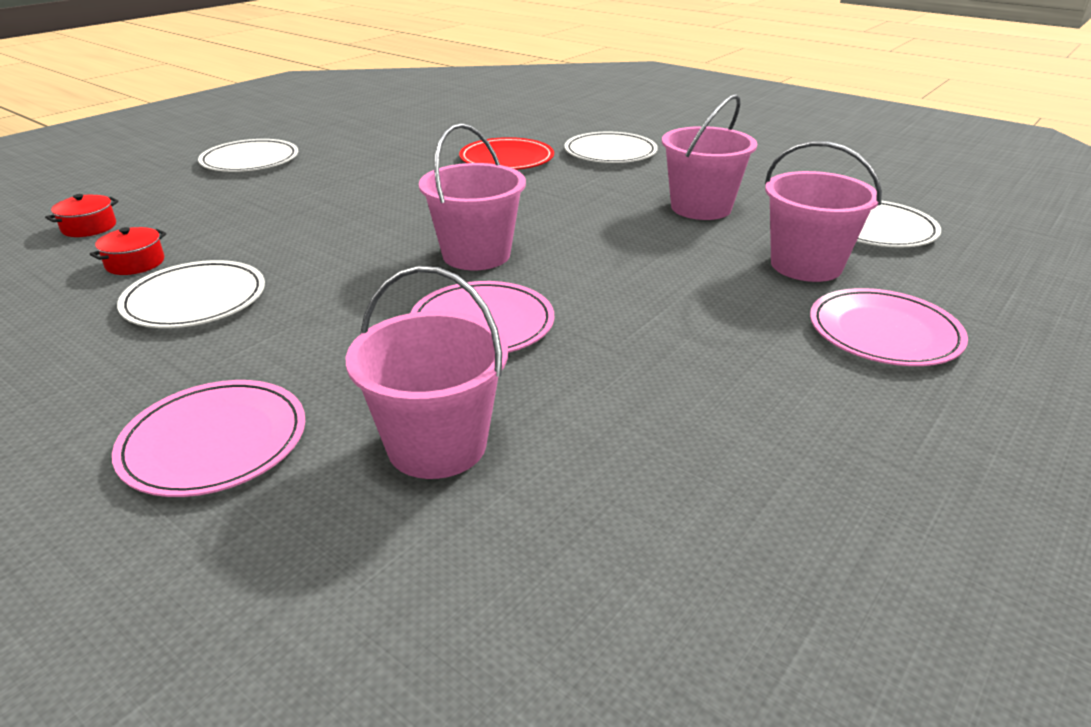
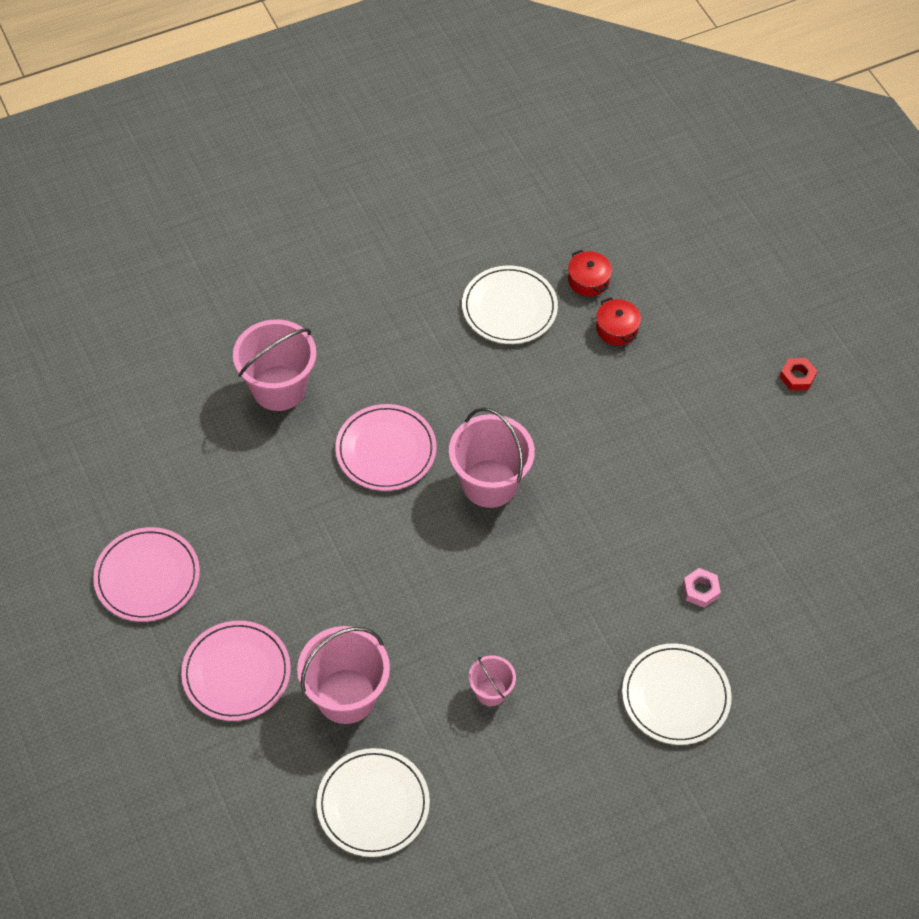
camera: 115 degrees right, 25 degrees up
(89, 227) = (675, 256): red pot -> red pot (616, 329)
(214, 442) = (340, 300): pink plate -> pink plate (147, 577)
(250, 160) = (797, 377): white plate -> red nut
(507, 159) = (700, 590): red plate -> pink nut
(701, 208) = (491, 691): pink bucket -> pink bucket, size x0.52

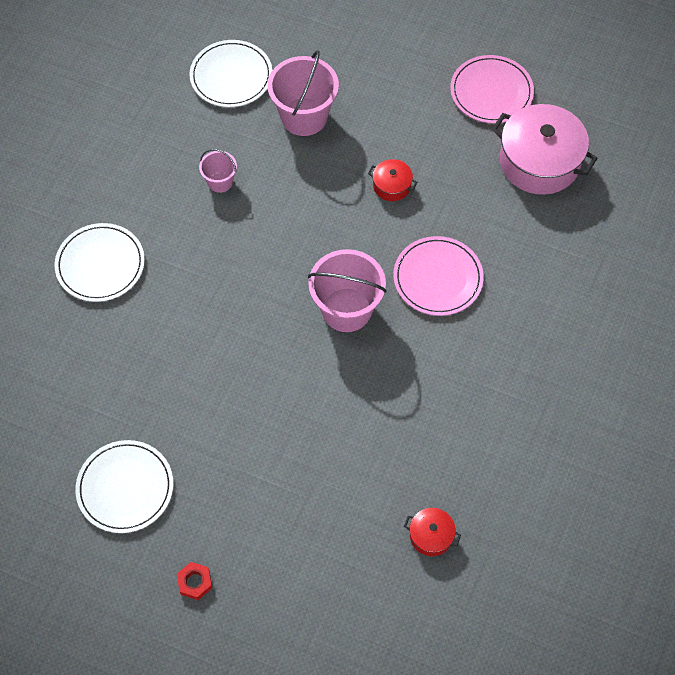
camera: 140 degrees right, 5 degrees up
(186, 478) = (539, 162): none -> pink pot
(236, 673) = (380, 82): pink plate -> none
(279, 388) = (553, 264): pink bucket -> none
(509, 308) = (466, 459): white plate -> white plate (125, 488)
(616, 329) = (370, 508): red pot -> red pot (392, 186)
(700, 590) = (138, 346): pink nut -> none

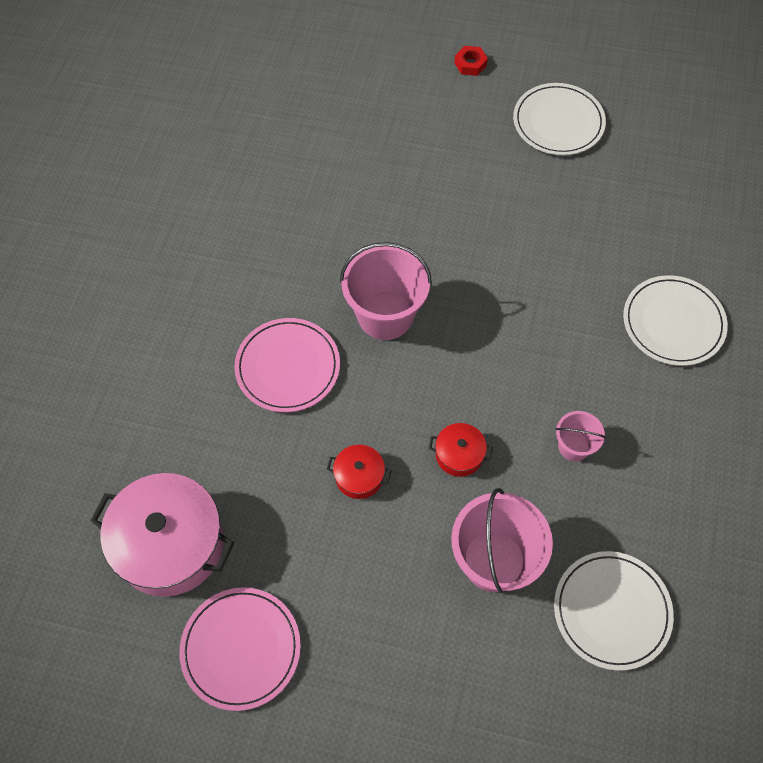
camera: 170 degrees right, 0 degrees up
(431, 535) = (267, 125): red pot -> red pot (459, 455)

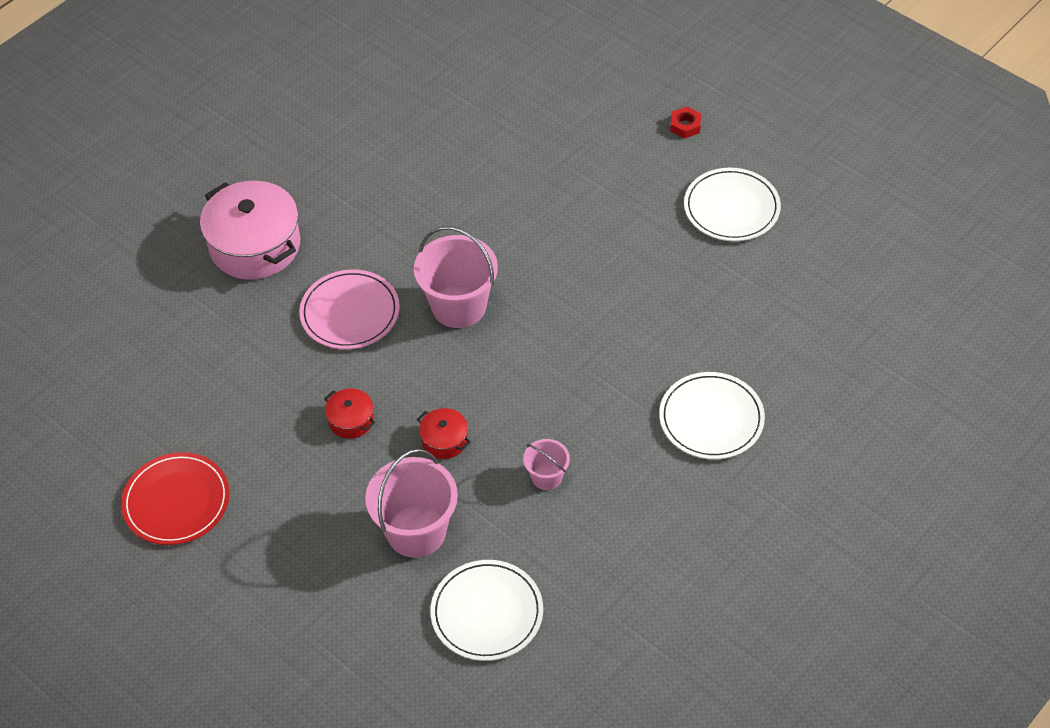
camera: 30 degrees right, 10 degrees down
(170, 544) = (172, 403): pink pot -> pink pot (255, 245)
(241, 649) = (176, 501): pink plate -> red plate

